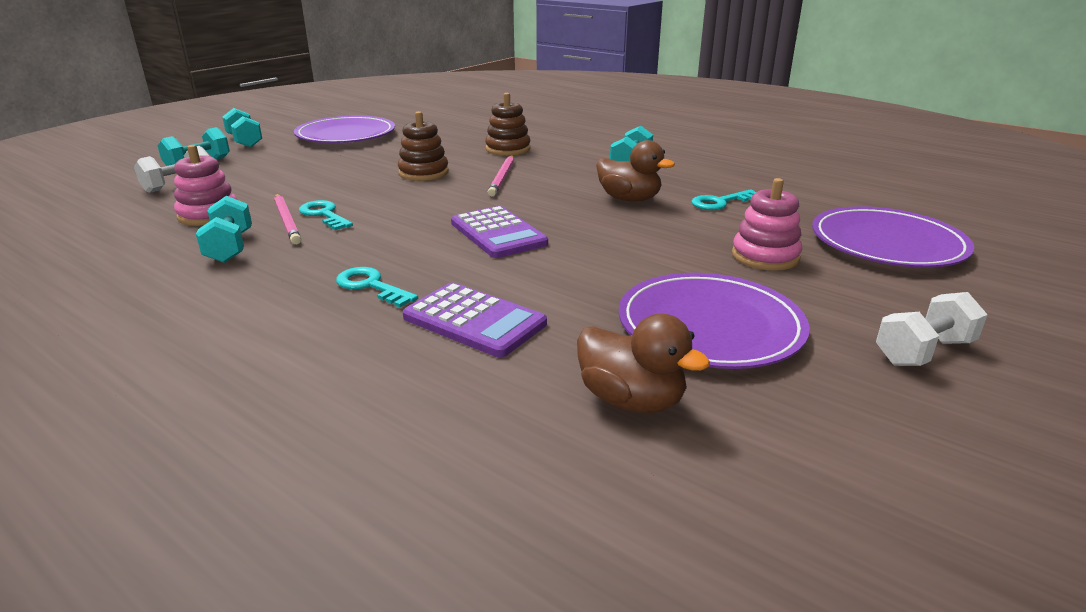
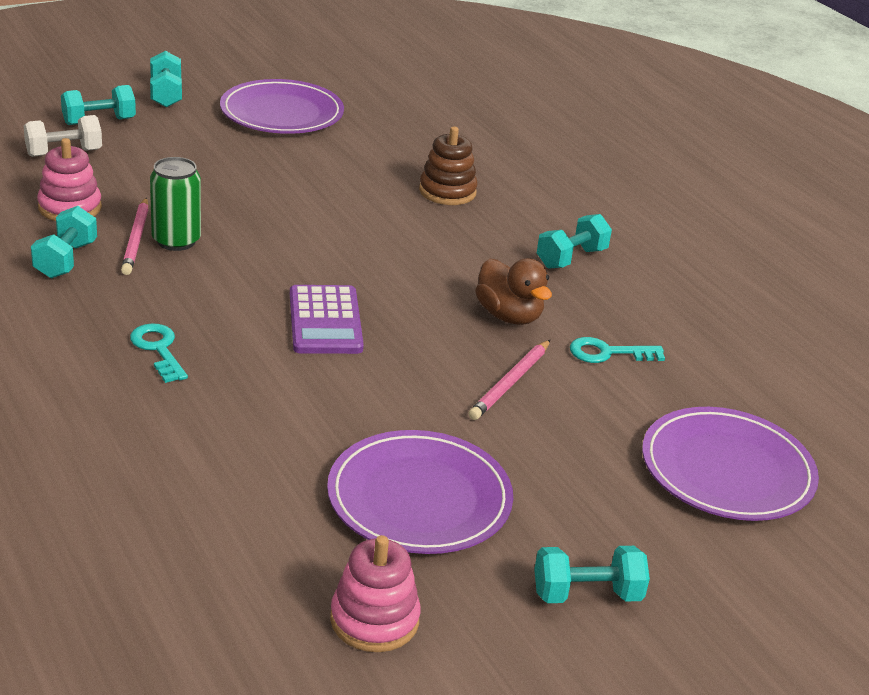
camera: 20 degrees right, 5 degrees up
(324, 215) = (176, 241): turquoise key -> green can
(423, 173) = (320, 206): brown stacking toy -> none
(474, 321) = (217, 419): purple calculator -> none
(502, 177) = (399, 239): pink pencil -> pink pencil (510, 382)
(631, 400) = (277, 541): brown duck -> none
(765, 256) = (568, 441): pink stacking toy -> pink stacking toy (374, 620)
(923, 352) = (587, 594): white dumbbell -> turquoise dumbbell

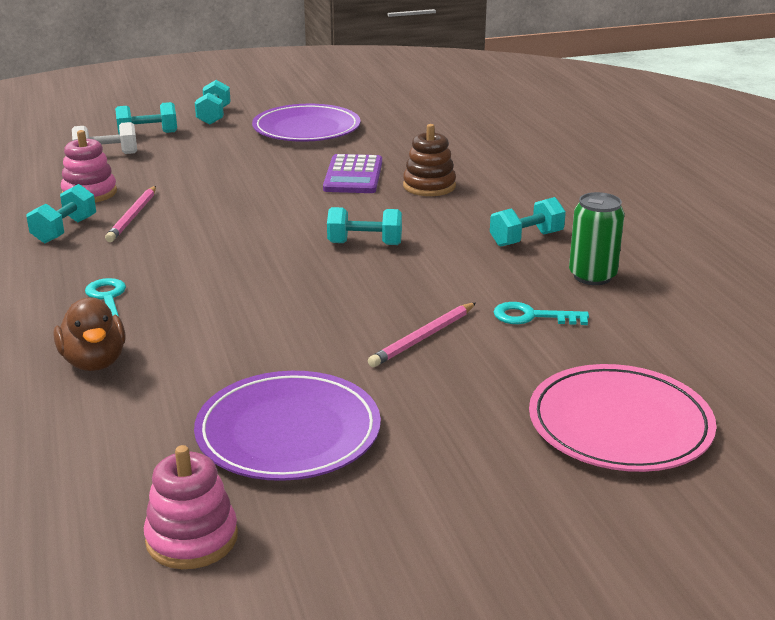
camera: 15 degrees right, 5 degrees down
(176, 241) = (167, 218): green can -> green can (592, 276)
(325, 321) = (268, 282): purple calculator -> purple calculator (353, 175)
(509, 316) = (445, 283): brown duck -> brown duck (94, 362)
(587, 594) = (422, 531): turquoise dumbbell -> turquoise dumbbell (365, 244)
(727, 470) = (620, 424): purple plate -> pink plate

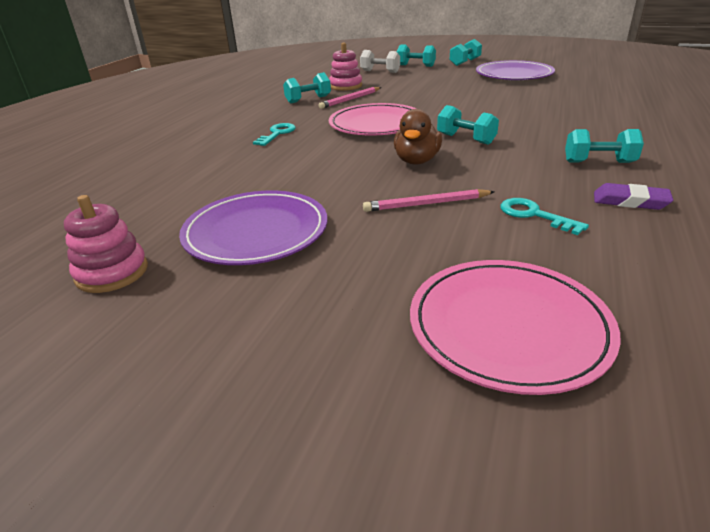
camera: 40 degrees right, 5 degrees up
(94, 362) = (224, 161): brown duck -> brown duck (416, 161)
(228, 249) = (376, 124): none -> pink plate
(353, 175) = (511, 102): purple calculator -> none
(429, 186) = (559, 116): brown stacking toy -> none
(592, 276) = (630, 201): green can -> purple eraser

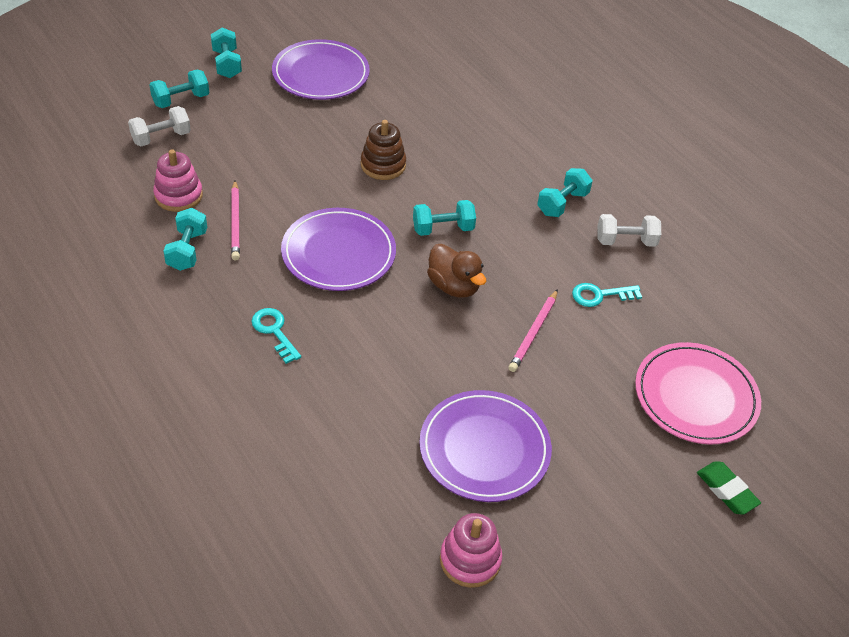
camera: 60 degrees left, 15 degrees up
(376, 124) = (338, 253): pink plate -> purple plate
(386, 425) = (727, 490): none -> green eraser
(481, 108) = (383, 165): none -> brown stacking toy
(630, 201) = (625, 241): purple eraser -> white dumbbell

